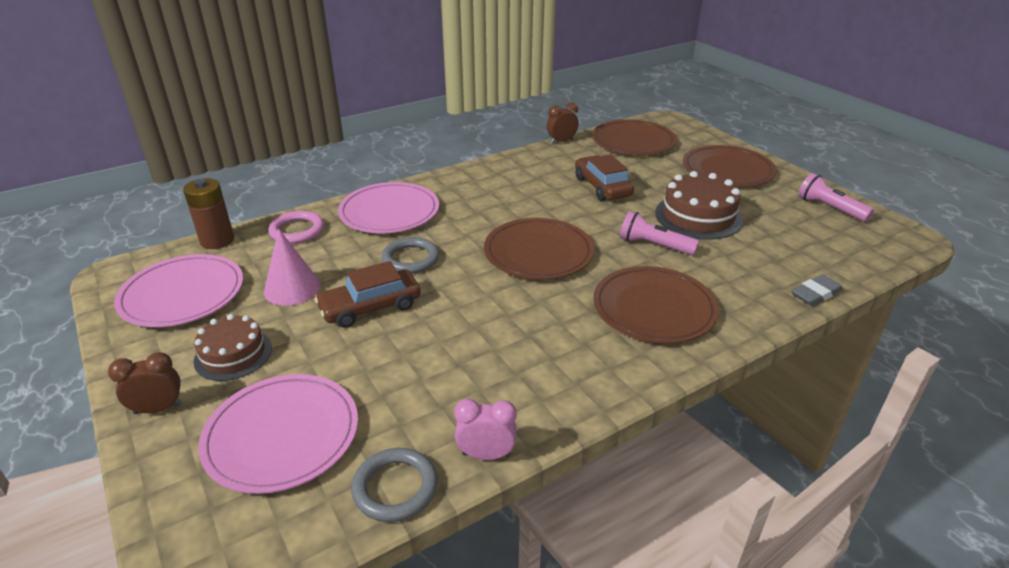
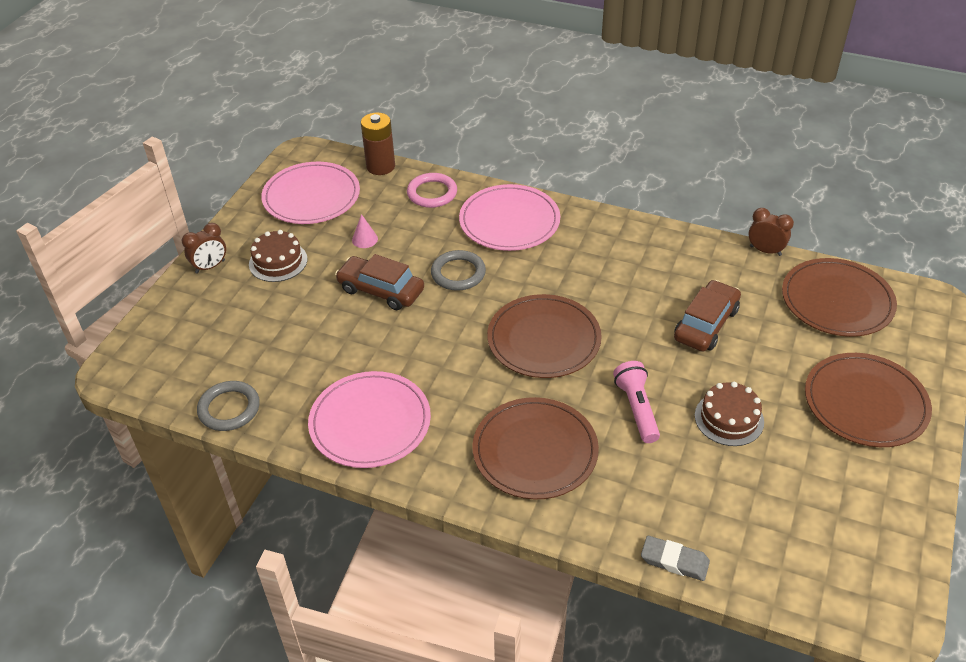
camera: 55 degrees right, 10 degrees up
(158, 409) = (210, 267): brown clock -> brown clock turned 105 degrees clockwise
(282, 435) = (231, 332): pink plate -> pink plate (370, 422)
(292, 288) = (365, 239): pink cone -> pink cone, size x0.54
(486, 455) = (287, 436): pink clock -> none
(698, 216) = (729, 418): brown cake -> brown cake, size x0.66
(829, 208) = (877, 522): pink flashlight -> none

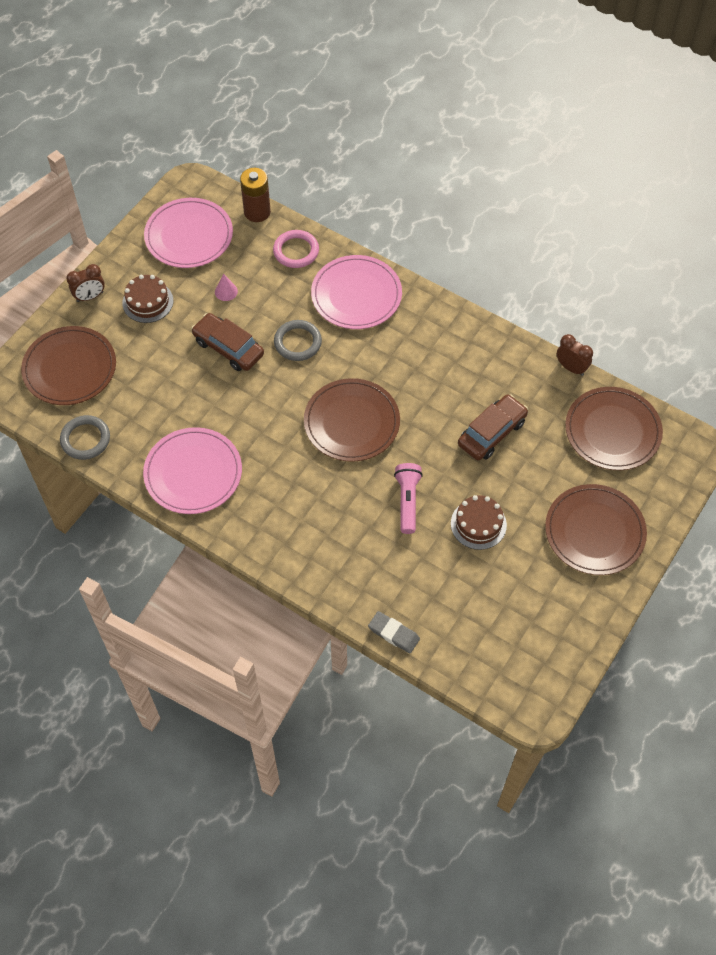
camera: 10 degrees right, 15 degrees up
(535, 451) = (315, 523): brown plate -> brown plate (70, 368)

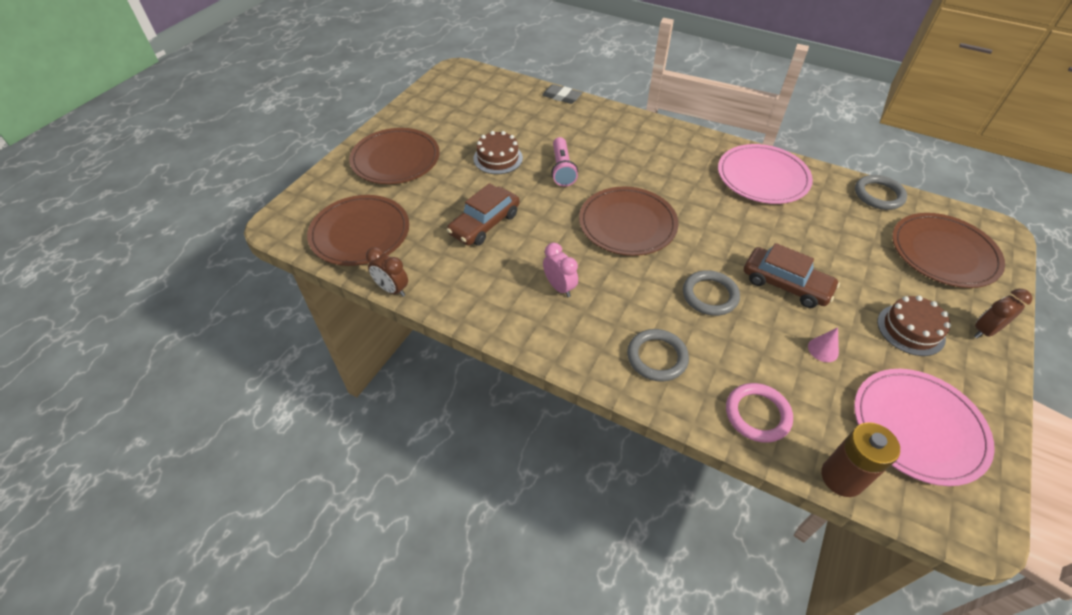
camera: 175 degrees right, 10 degrees down
(356, 295) = (657, 357): pink plate -> grey ring
(425, 359) = (559, 287): none -> pink clock

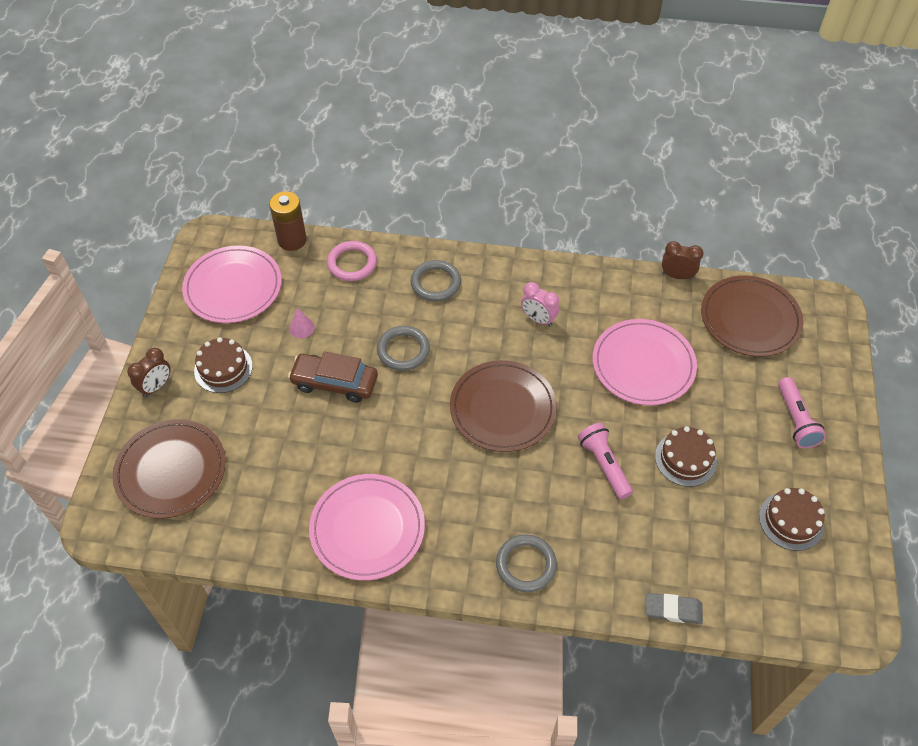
camera: 160 degrees right, 5 degrees up
(395, 159) = (795, 420): brown plate -> pink flashlight
(453, 114) = (791, 521): none -> brown cake
(484, 224) = (643, 364): brown car -> pink plate
(878, 195) = (228, 541): grey ring -> grey ring (526, 565)

